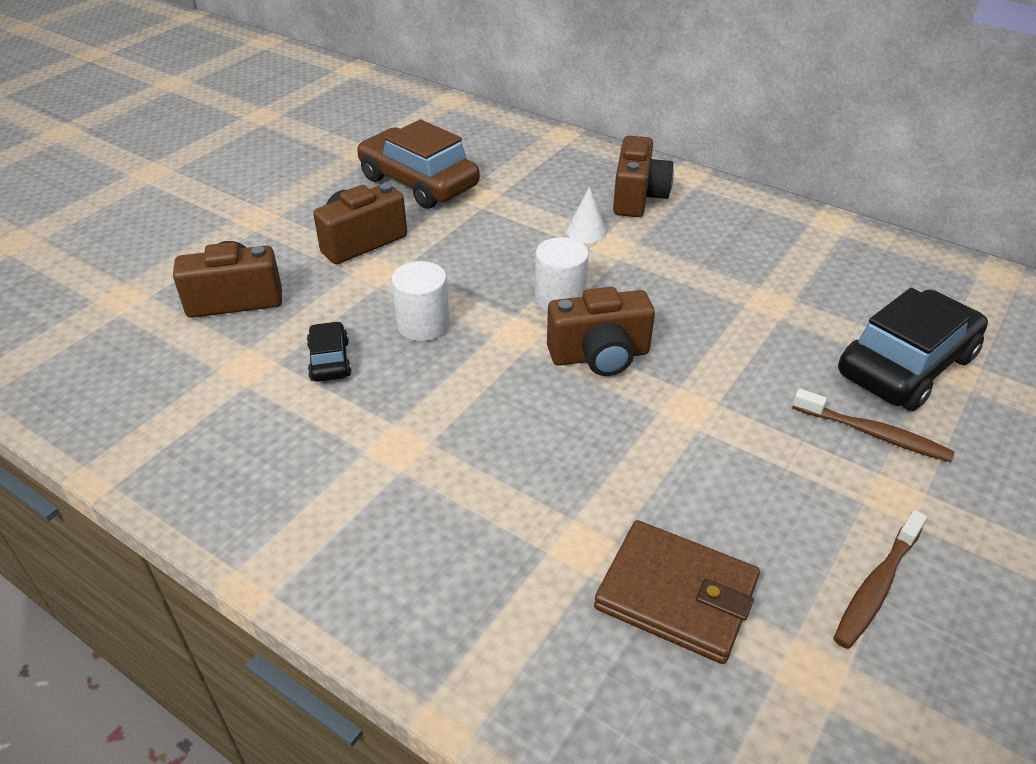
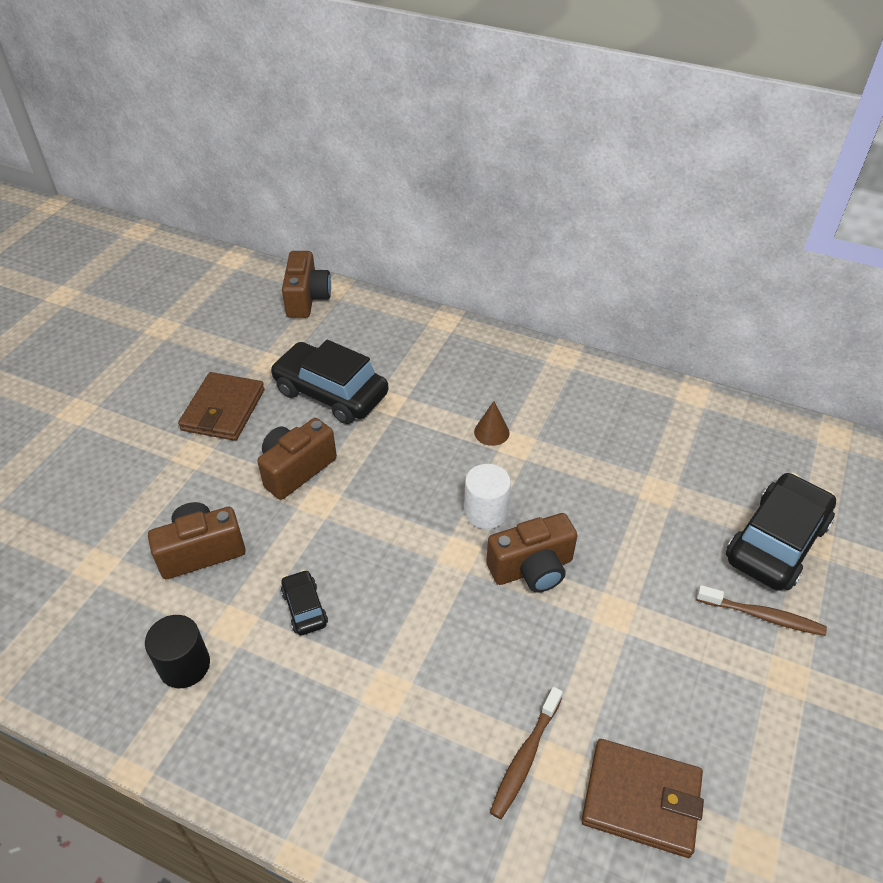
camera: 10 degrees left, 5 degrees up
(182, 394) = (184, 665): none -> black cylinder
(300, 185) = (223, 410): none -> brown wallet
(418, 182) = (331, 393): brown car -> black car
(423, 325) = (376, 557): white cylinder -> none
(586, 232) = (491, 432): white cone -> brown cone
(638, 197) = (527, 387): brown camera -> brown camera (307, 299)
(876, 587) = (788, 764): brown toothbrush -> brown toothbrush (525, 757)

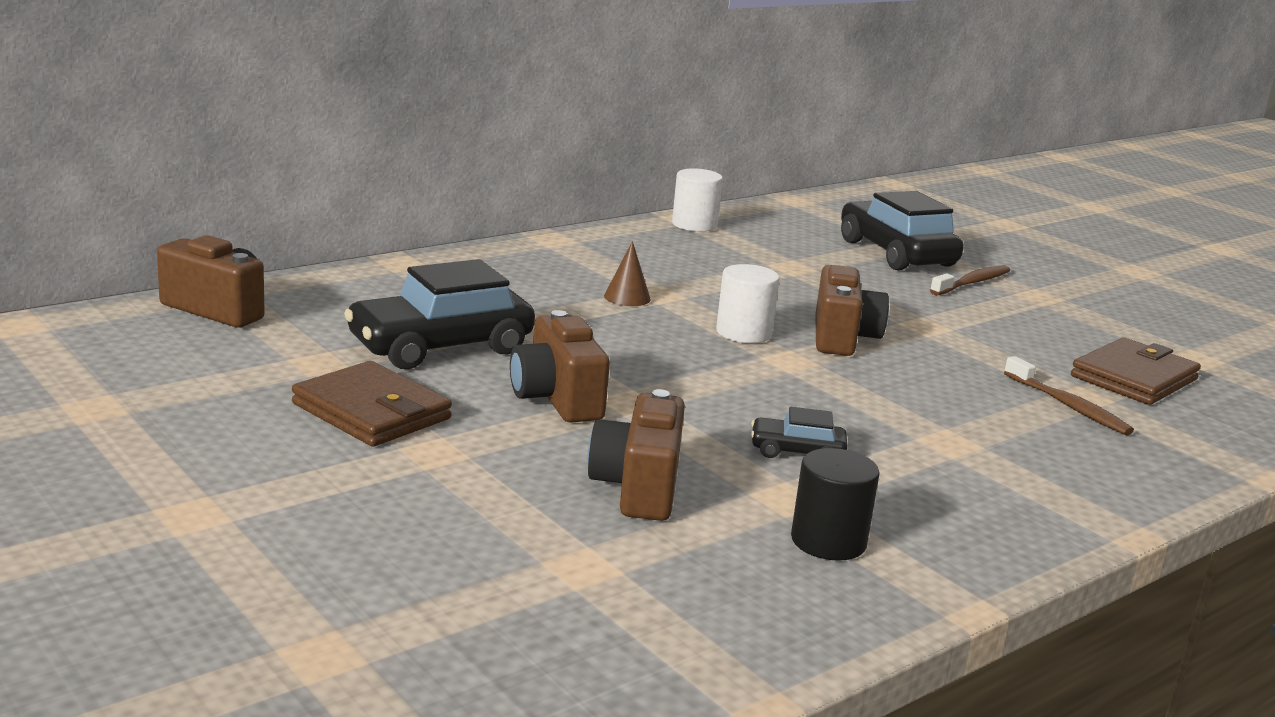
camera: 65 degrees left, 25 degrees down
(685, 405) = (694, 225): none -> white cylinder

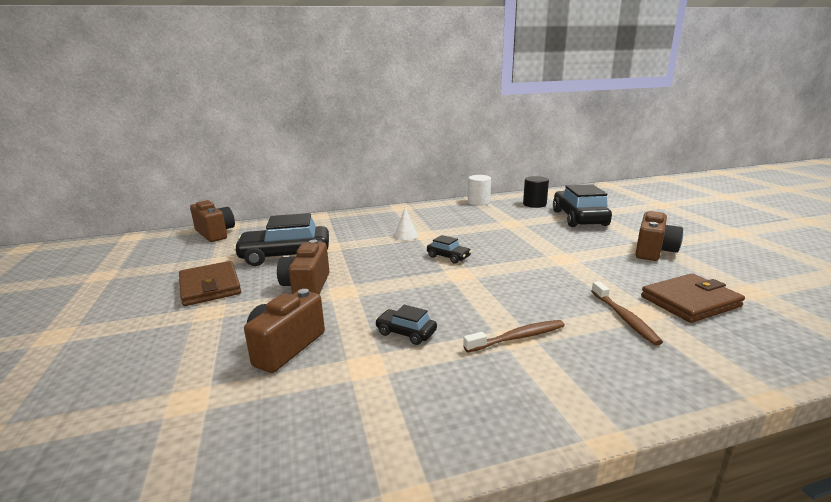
camera: 25 degrees right, 0 degrees up
(627, 297) = (406, 235): brown cone -> white cone
(743, 333) = (448, 257): white cylinder -> black car
(828, 541) = (358, 405): black cylinder -> black cylinder (534, 204)
(842, 338) = (504, 263): brown camera -> brown camera (653, 251)
(972, 283) = (614, 235): brown toothbrush -> brown toothbrush (518, 337)

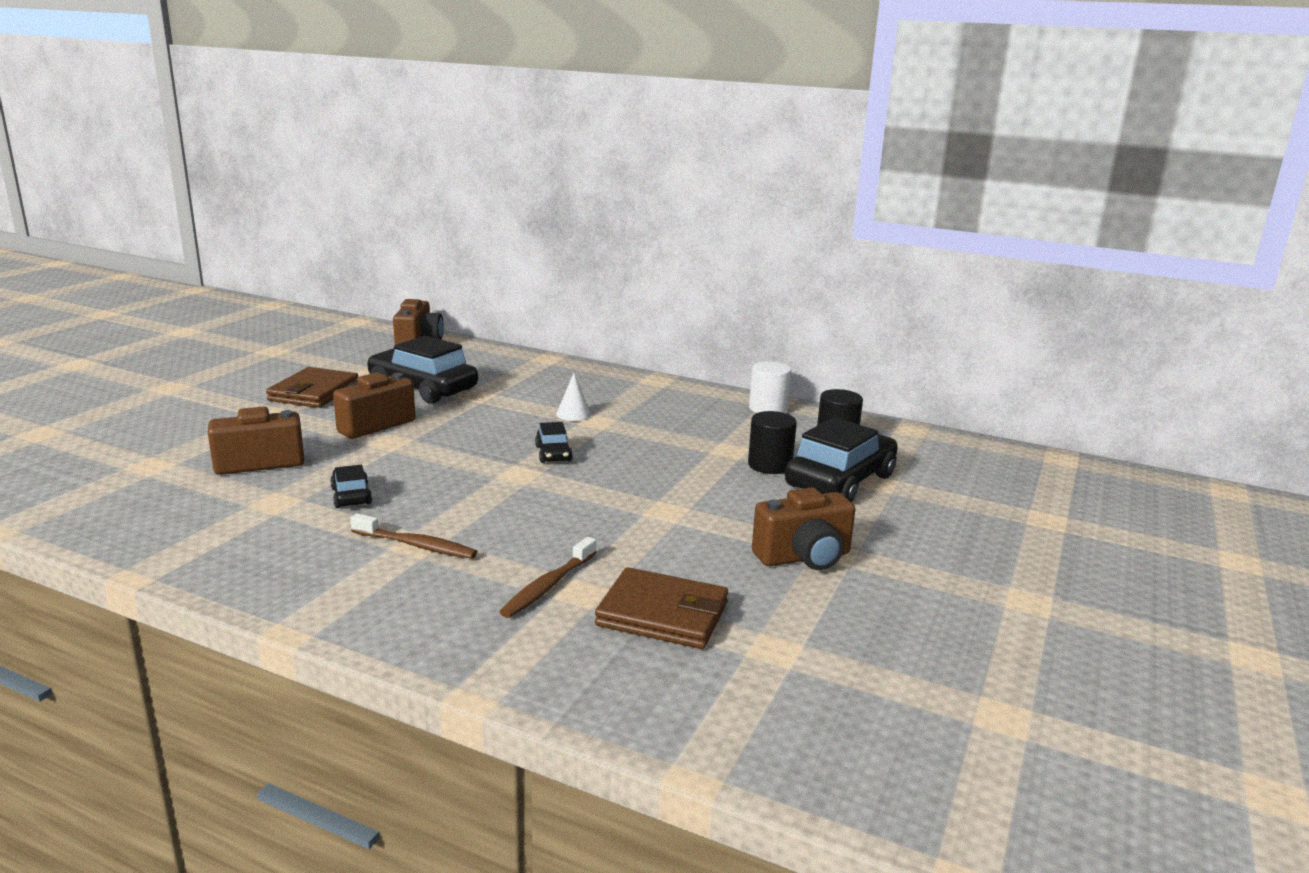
camera: 40 degrees right, 0 degrees up
(542, 223) = (769, 465): none -> black cylinder

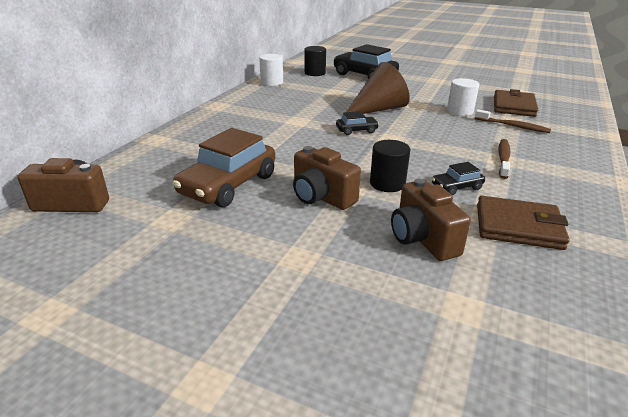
camera: 90 degrees left, 10 degrees up
(314, 392) = (236, 243): brown wallet -> brown wallet (518, 226)
(423, 388) = (228, 185): black car -> brown car
(573, 414) = (286, 127): white cone -> none
(632, 546) = (460, 111): none -> white cylinder
(642, 476) = (378, 109): none -> brown cone
(769, 465) = (352, 85): black cylinder -> black cylinder (387, 183)
(804, 557) = (444, 84): brown camera -> none

